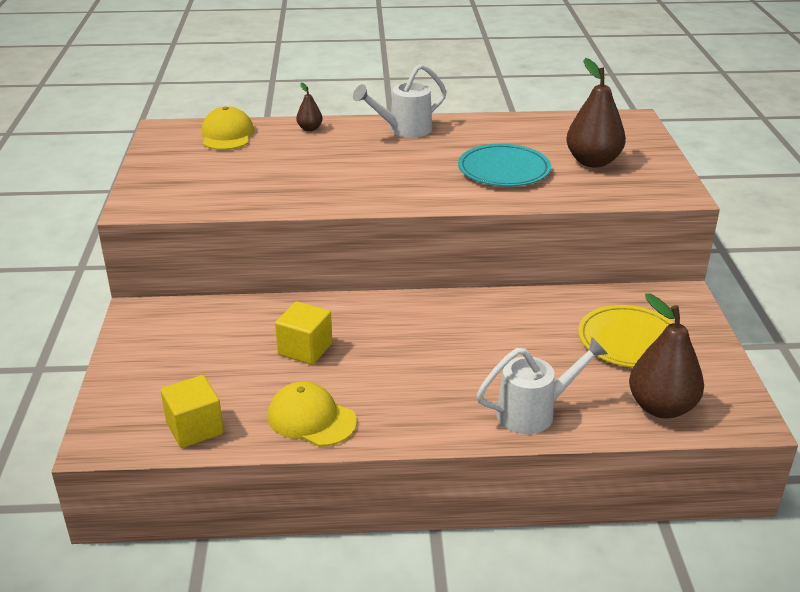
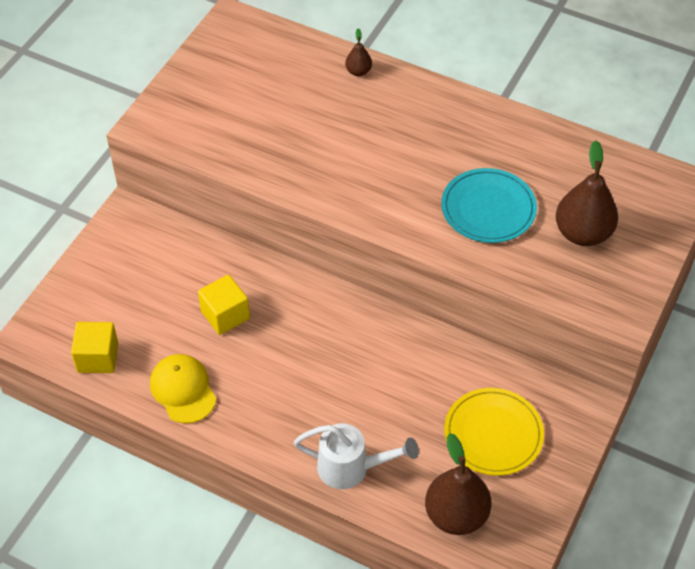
camera: 30 degrees right, 20 degrees up
(227, 135) = (280, 51): yellow cap -> none
(404, 130) = (443, 109): white watering can -> none

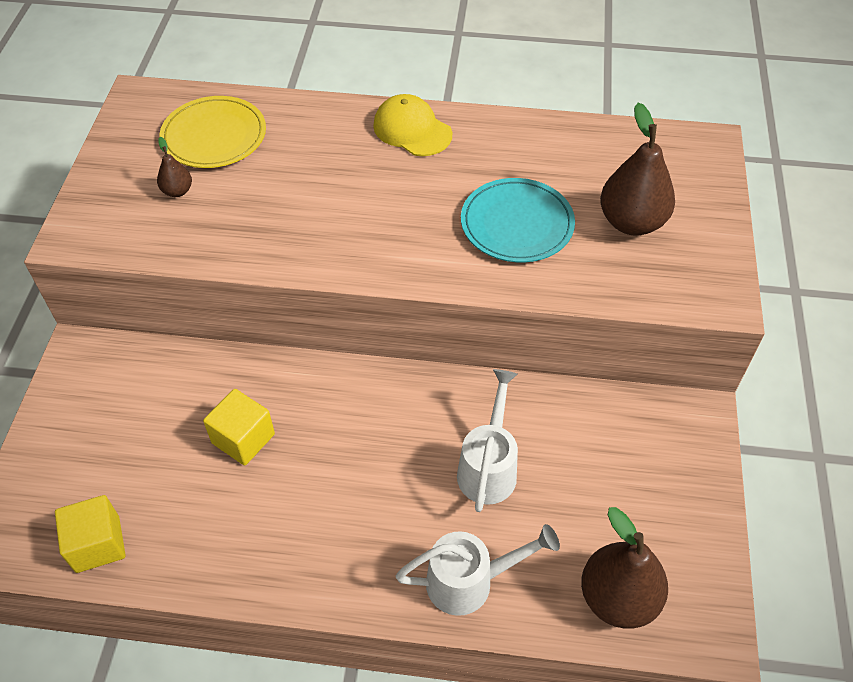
camera: 20 degrees left, 0 degrees up
(183, 390) = (223, 550): yellow cap -> yellow cap (412, 130)
(358, 71) = (306, 116): brown pear -> brown pear (177, 191)
(401, 393) = (488, 467): none -> white watering can
(493, 434) = (613, 482): yellow plate -> yellow plate (214, 136)

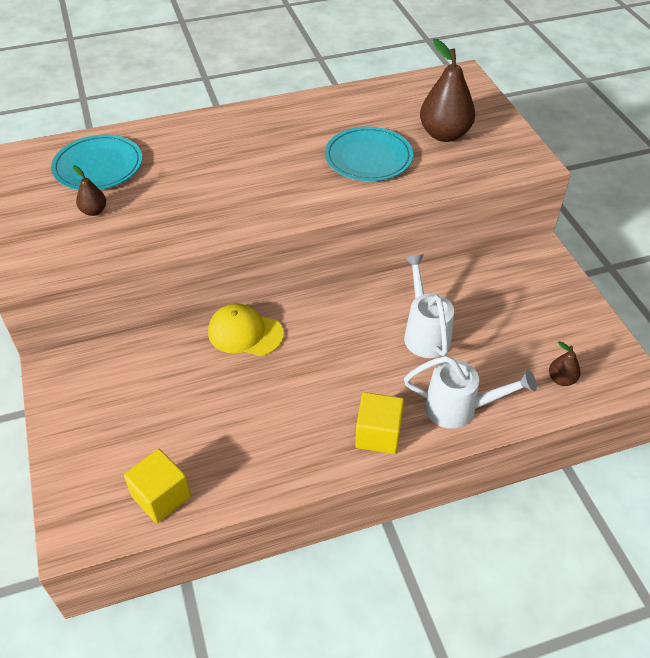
camera: 25 degrees left, 5 degrees down
(214, 136) = (98, 166): yellow plate -> turquoise plate
(243, 438) = (232, 380): yellow cube -> yellow cube (378, 434)
(412, 130) = (252, 121): yellow cap -> yellow cap (245, 333)
(469, 581) = (459, 408): white watering can -> white watering can turned 45 degrees clockwise
(618, 598) = (561, 379): brown pear -> brown pear, size x0.48

